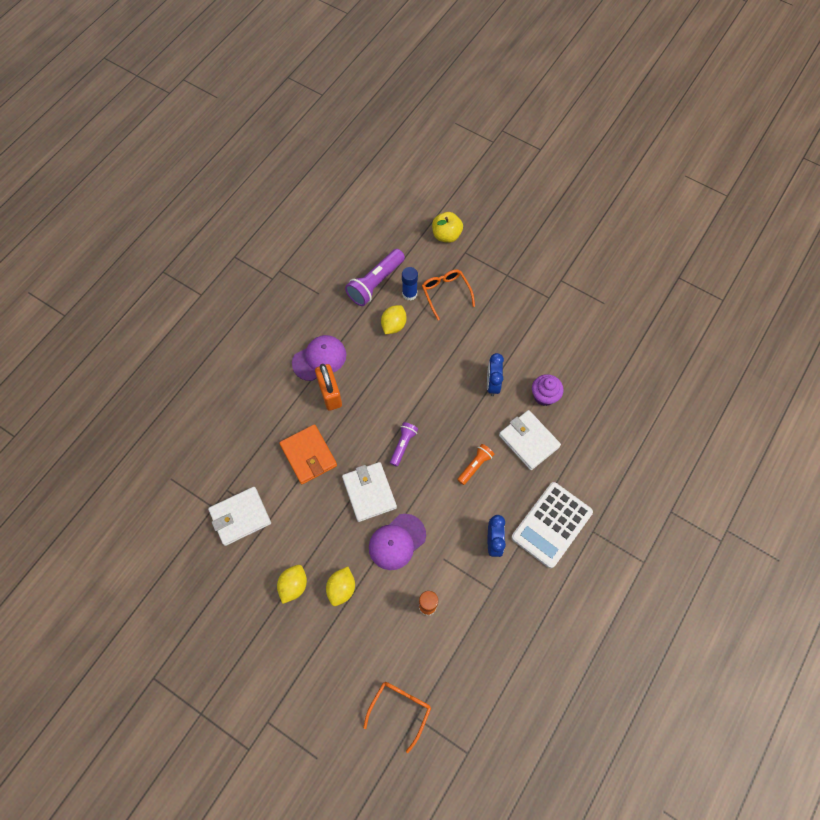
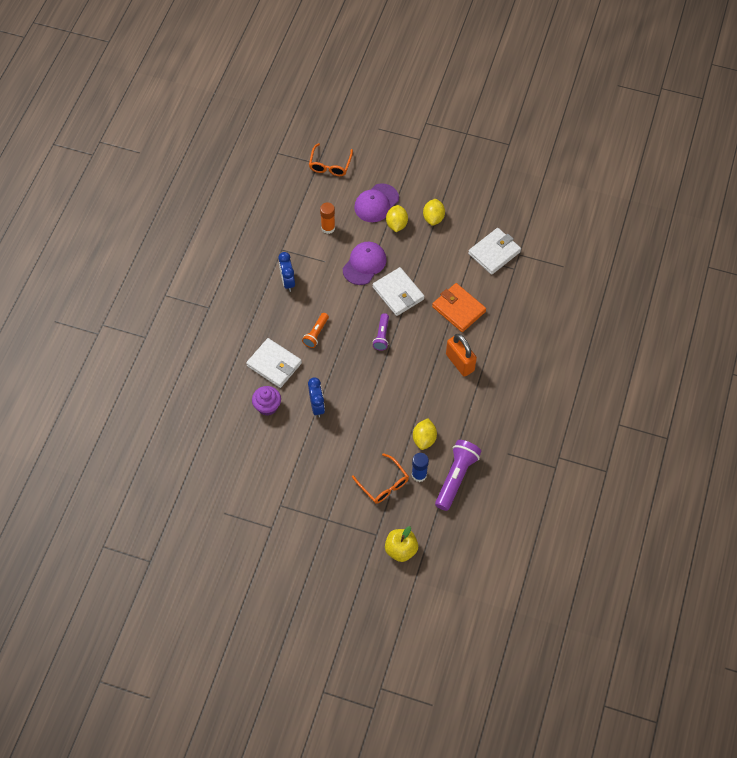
camera: 165 degrees right, 5 degrees down
(319, 359) = (481, 391): purple cap -> purple cap (376, 203)
(551, 525) = (243, 304): white calculator -> none

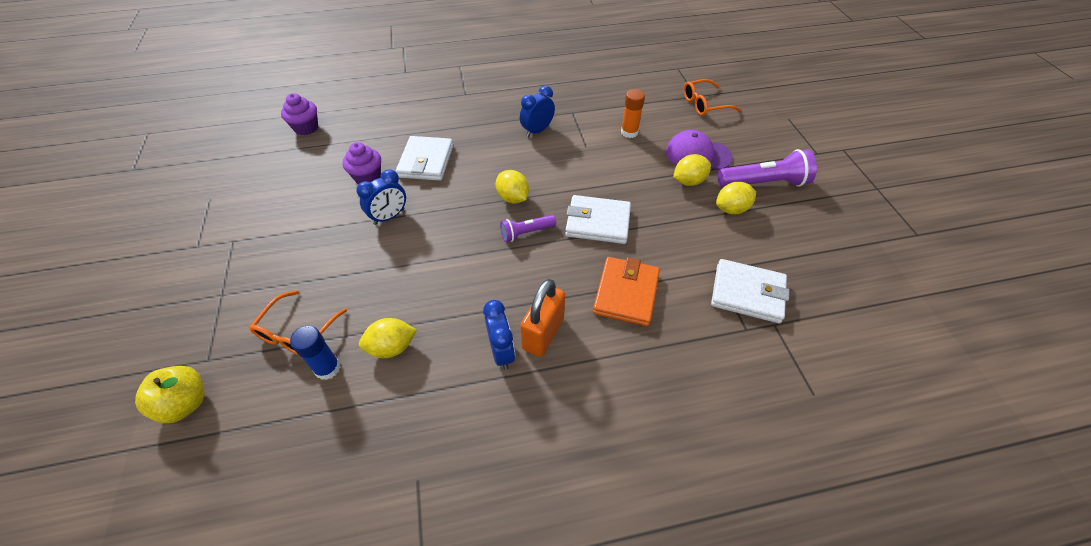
camera: 60 degrees right, 10 degrees down
(177, 430) = (306, 128): none -> purple cupcake
(316, 334) = (488, 177): orange flashlight -> none
(346, 329) = (513, 198): none -> yellow lemon
(364, 264) = (611, 177): purple cap -> none
(398, 293) = (598, 222): white wallet -> white wallet turned 75 degrees clockwise
(456, 477) = (340, 421): purple flashlight -> purple flashlight (763, 183)
(459, 387) = (501, 352): none -> blue clock

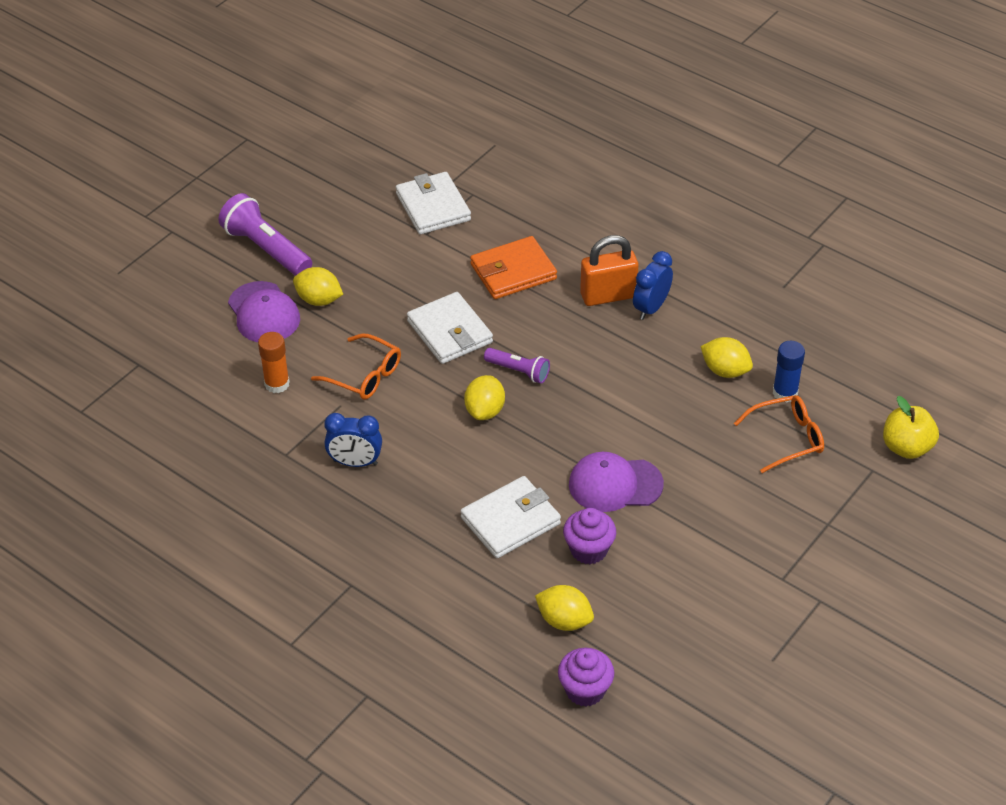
camera: 130 degrees left, 5 degrees down
(389, 217) = (615, 484): blue clock -> purple cap
(704, 104) = (152, 349): orange glasses -> orange glasses (364, 375)
(731, 209) = (332, 255): yellow lemon -> yellow lemon (564, 620)

